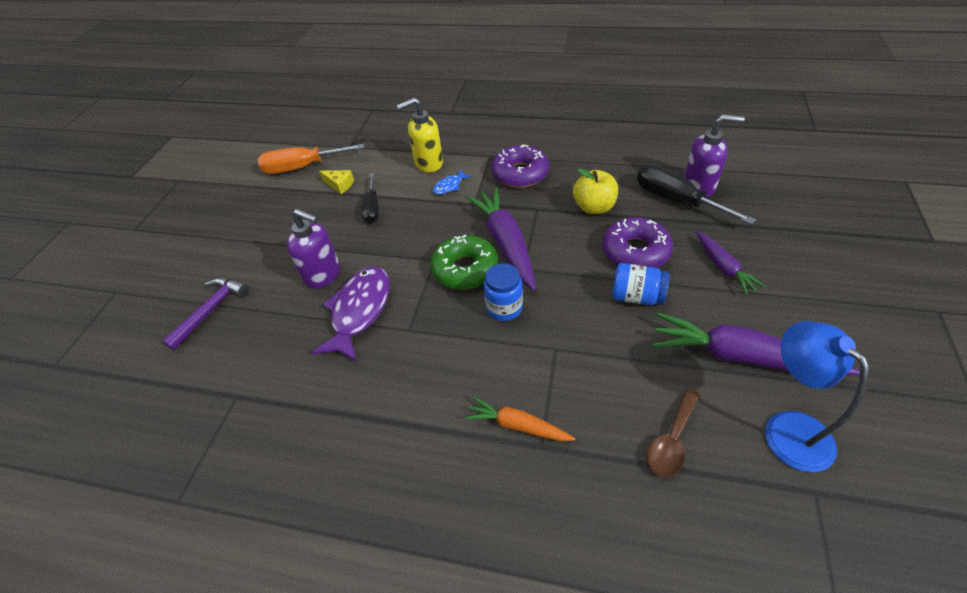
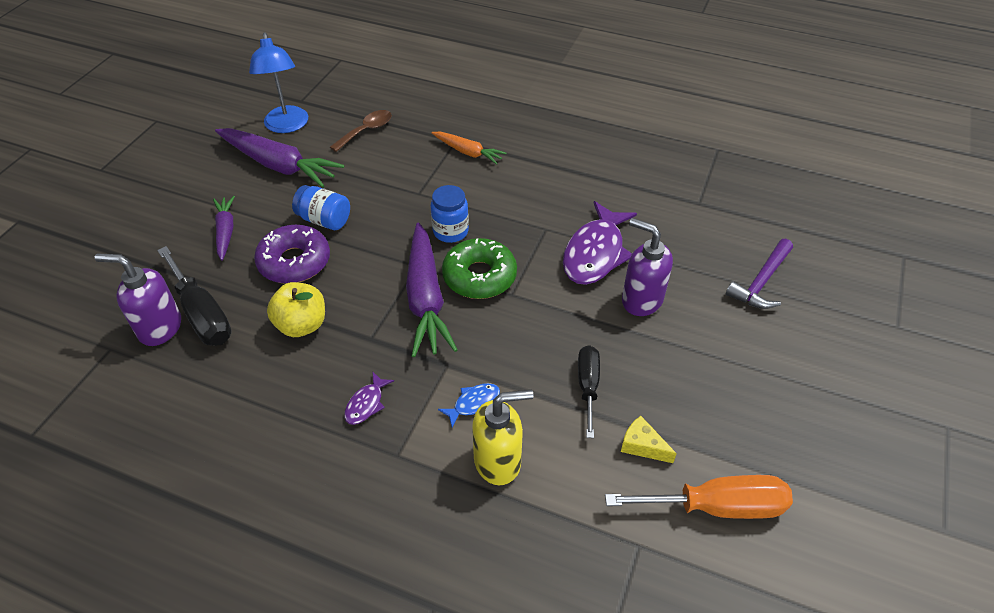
camera: 175 degrees left, 0 degrees up
(520, 174) = (366, 404): purple donut -> purple fish

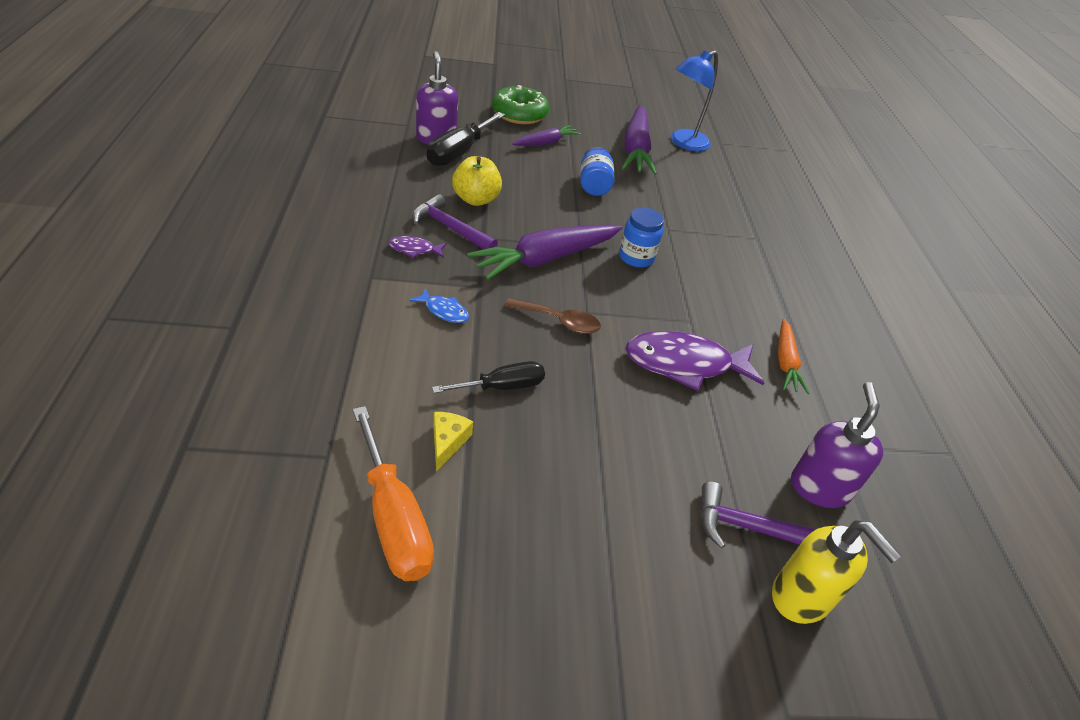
camera: 60 degrees right, 5 degrees down
(294, 262) = (538, 181): purple donut -> none
(343, 362) = (450, 228): none -> purple hammer
(366, 131) = (718, 184): brown spoon -> brown spoon (559, 321)
(468, 152) = (748, 248): orange carrot -> orange carrot (785, 362)
(479, 276) = (594, 286): green donut -> green donut (519, 114)
(498, 461) = (387, 338): yellow soap dispenser -> yellow soap dispenser (801, 597)
(641, 300) = (644, 413): purple soap dispenser -> purple soap dispenser (819, 487)

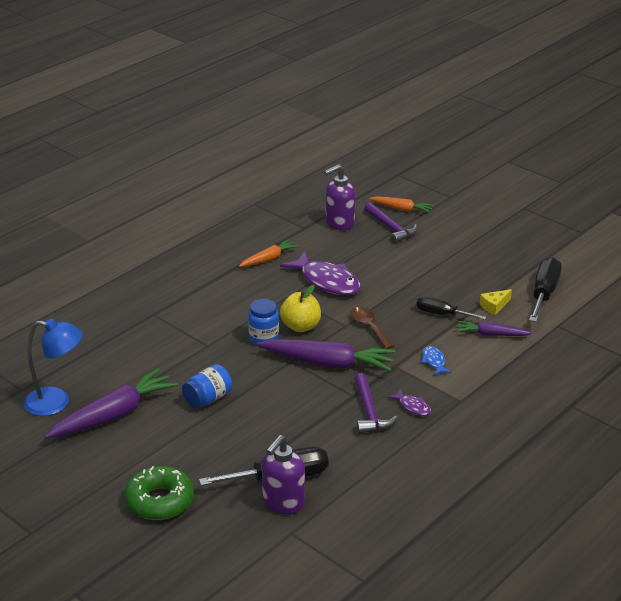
camera: 130 degrees left, 10 degrees down
(394, 519) = (544, 293): orange screwdriver -> black screwdriver
(476, 199) = (322, 426): yellow apple -> yellow apple (300, 326)
(546, 143) = (185, 455): purple carrot -> purple carrot (491, 334)
(801, 597) = (401, 209): yellow soap dispenser -> orange carrot

